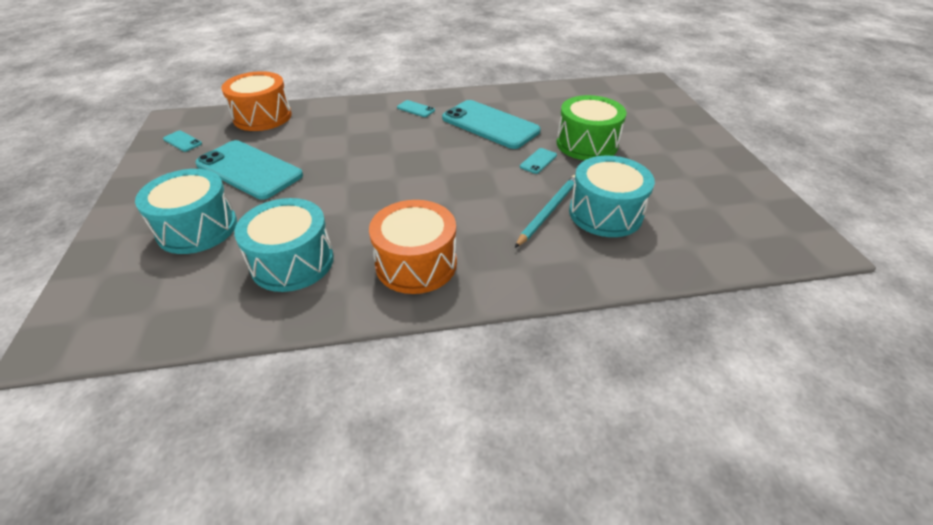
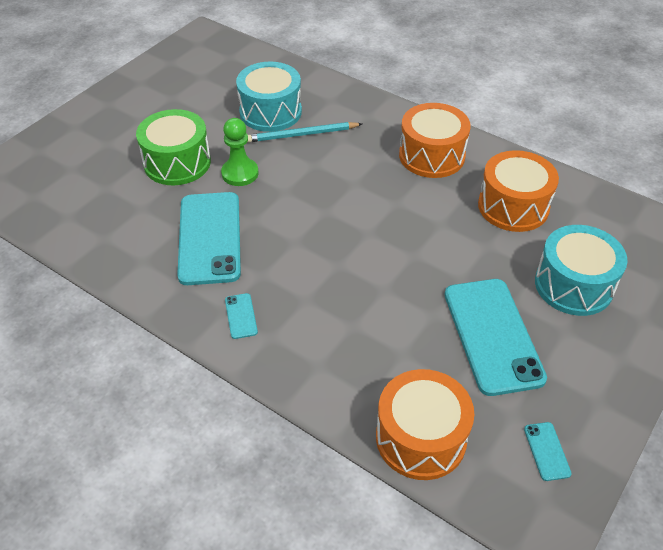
camera: 135 degrees left, 5 degrees up
(292, 262) = (513, 206): turquoise drum -> orange drum
(538, 161) = (240, 173): turquoise phone -> green pawn

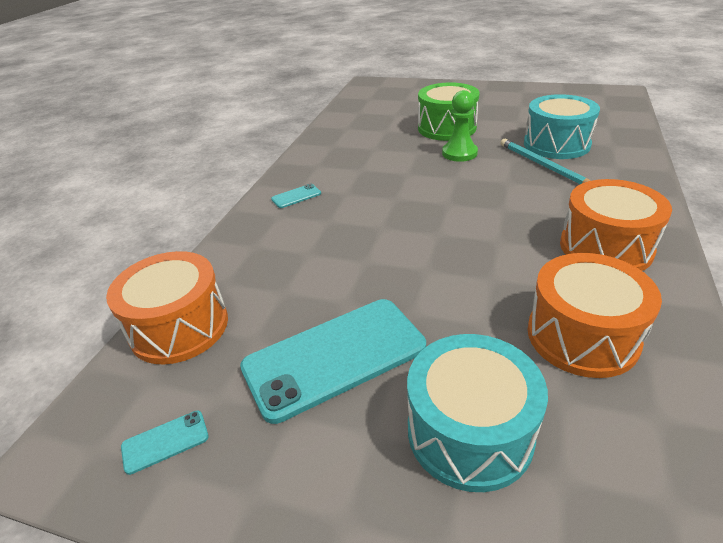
camera: 75 degrees right, 10 degrees down
(209, 238) = (373, 162): turquoise phone -> none

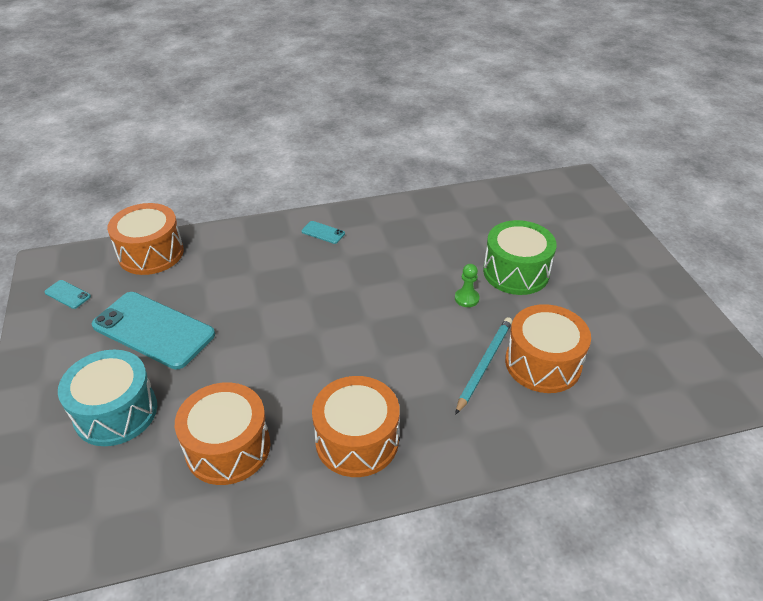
camera: 55 degrees right, 5 degrees up
(459, 153) = (466, 298): green pawn -> green pawn, size x0.66
(556, 144) = (543, 363): turquoise drum -> orange drum

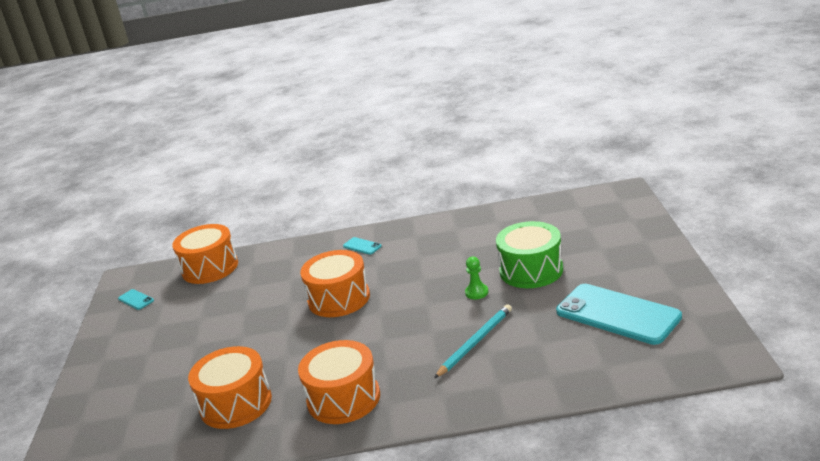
camera: 15 degrees right, 15 degrees down
(116, 412) = (154, 380): turquoise drum -> none
(153, 330) = (198, 323): turquoise phone -> turquoise phone (617, 314)
(543, 363) = (530, 340): orange drum -> orange drum (339, 299)

